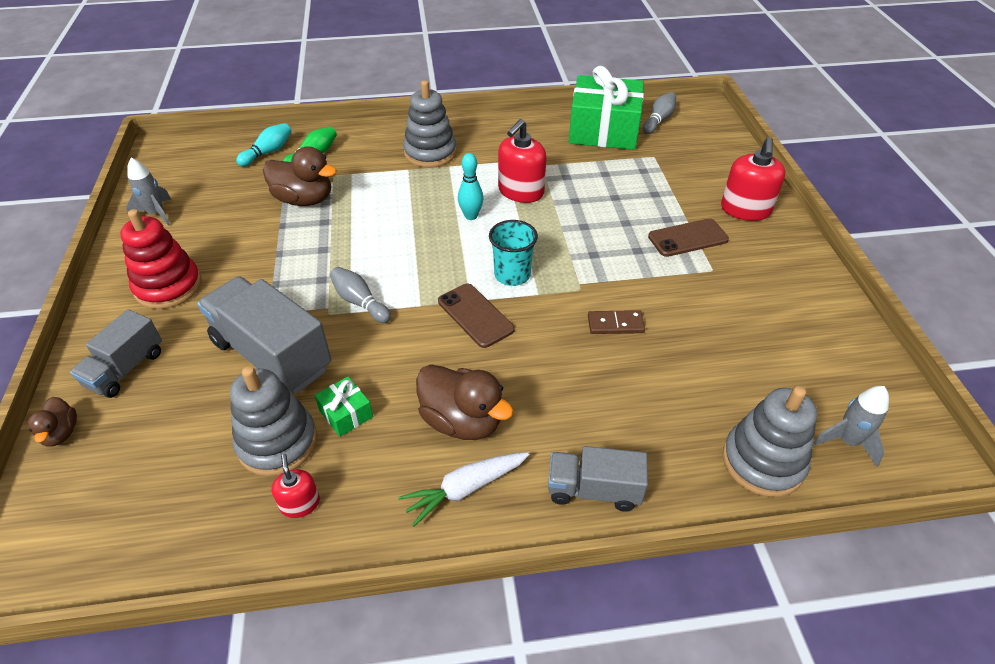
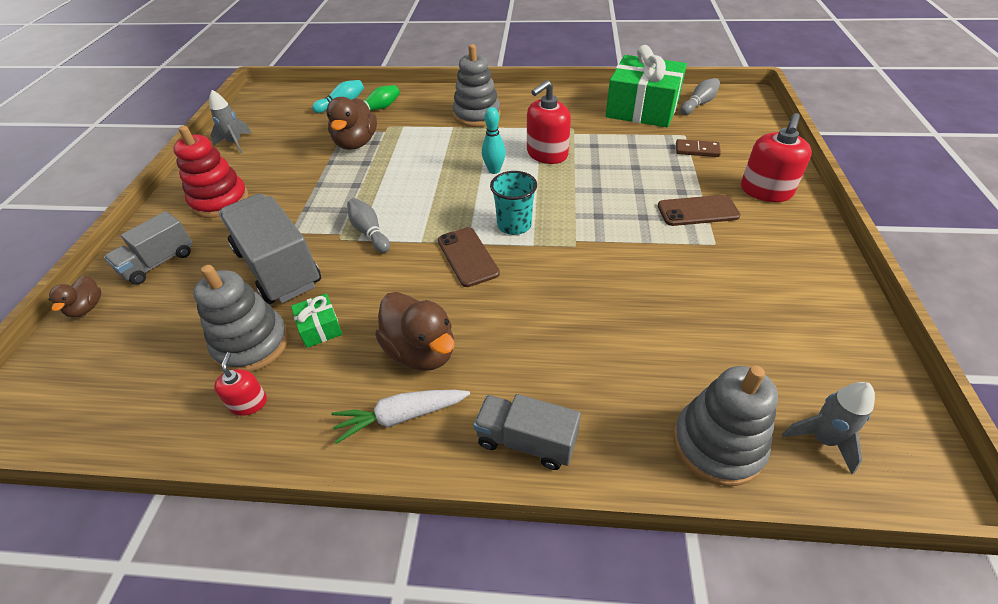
camera: 15 degrees right, 0 degrees up
(304, 200) = (356, 143): brown duck -> brown duck turned 60 degrees clockwise
(615, 324) = (599, 282): brown domino -> brown domino (697, 150)

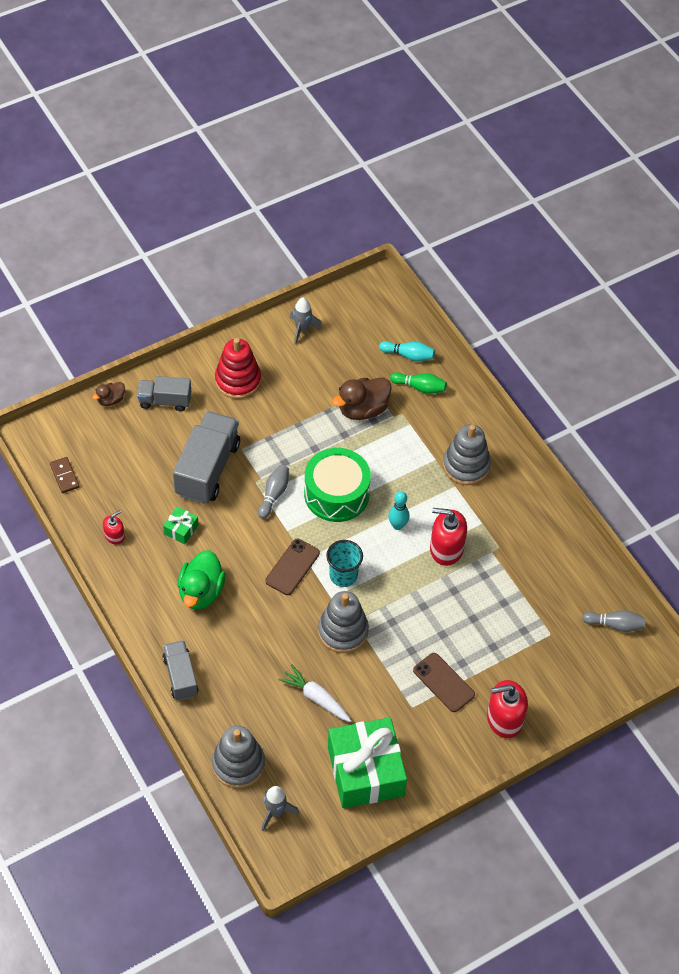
camera: 50 degrees right, 10 degrees up
(252, 344) = (147, 505): grey stacking toy -> grey stacking toy (343, 631)
(401, 417) = (155, 611): white carrot -> white carrot (316, 698)
(419, 192) = (336, 494): none -> green drum
(421, 351) = (201, 592): brown duck -> green duck
(642, 109) = (572, 584): green gift -> green gift (365, 771)
(697, 150) = (531, 652): brown domino -> brown domino (64, 476)

